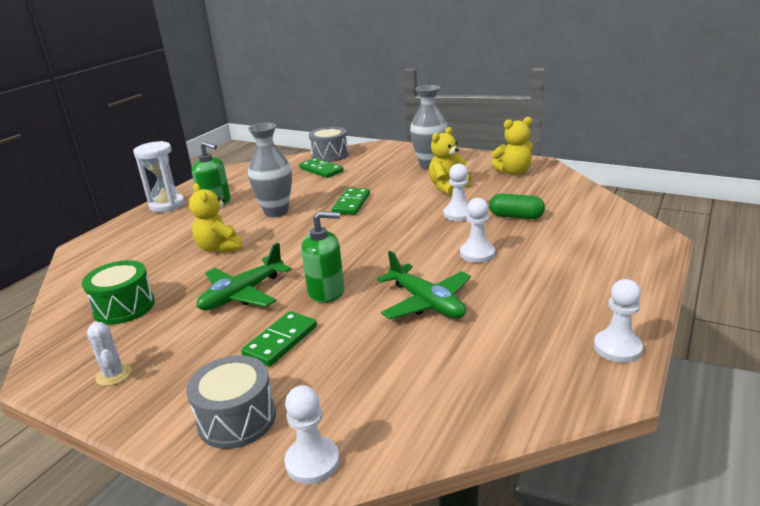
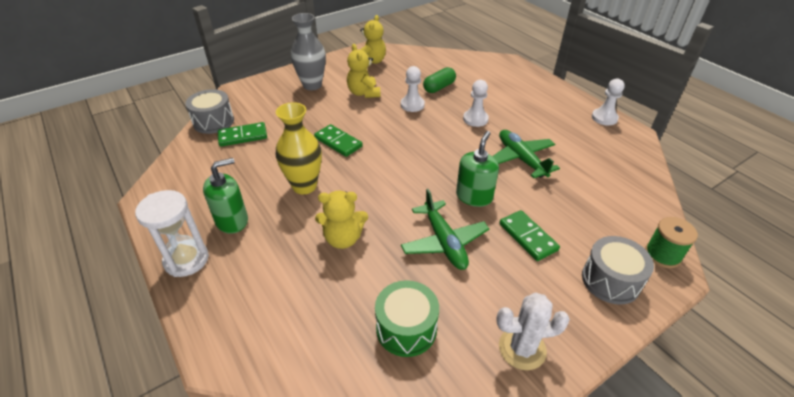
camera: 65 degrees left, 15 degrees up
(114, 375) = (522, 348): white cactus -> white cactus, size x1.50
(276, 212) = (304, 186): grey vase -> yellow vase
(312, 462) = (662, 255): white pawn -> green spool
(426, 302) = (521, 159): green plane -> green plane turned 105 degrees counterclockwise

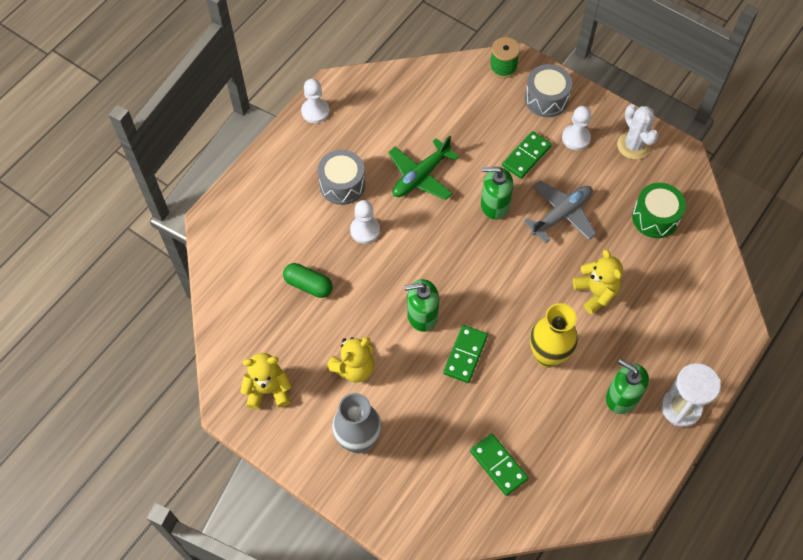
camera: 110 degrees left, 20 degrees up
(213, 122) = (486, 519): grey drum -> grey drum (342, 185)
(385, 129) = (422, 315): none -> green soap dispenser
(412, 105) = (360, 303): white pawn -> white pawn (576, 138)
(444, 242) = (561, 215): green plane -> grey plane

